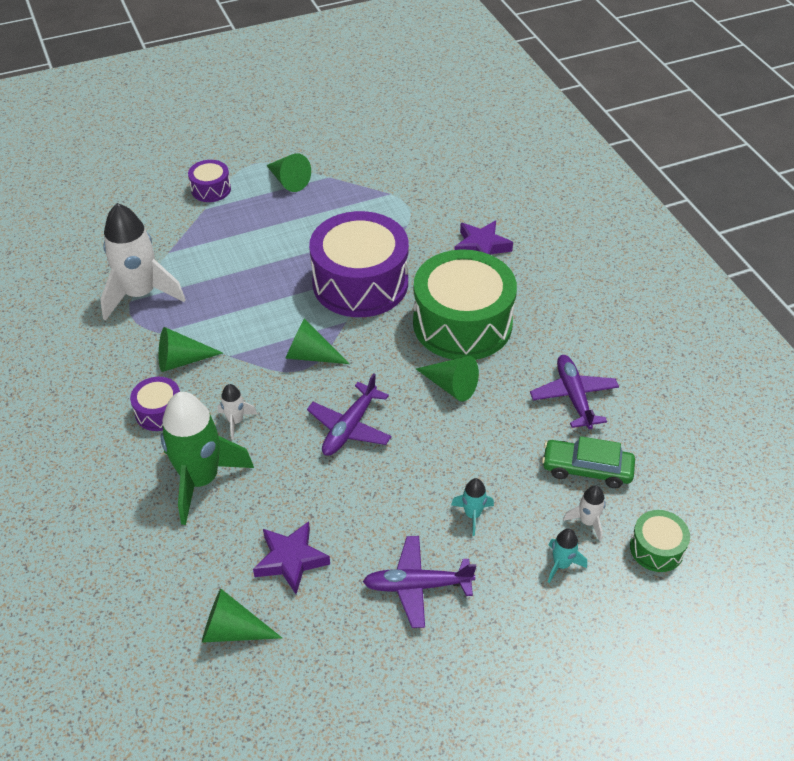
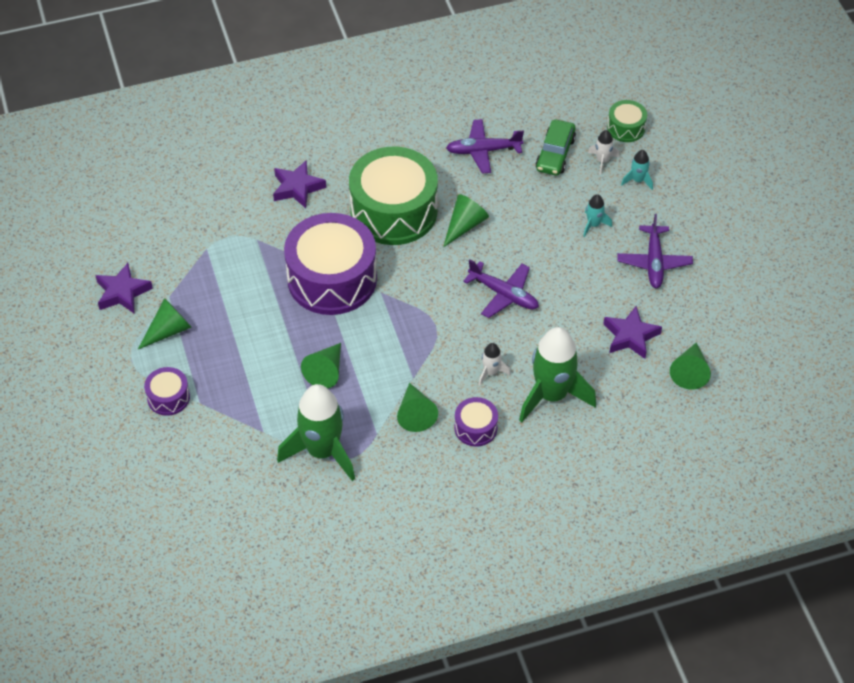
camera: 85 degrees left, 5 degrees up
(141, 294) = (322, 451): white rocket -> green rocket
(310, 355) = (419, 318): green cone -> green cone (326, 371)
(331, 149) = (122, 292): none -> purple star

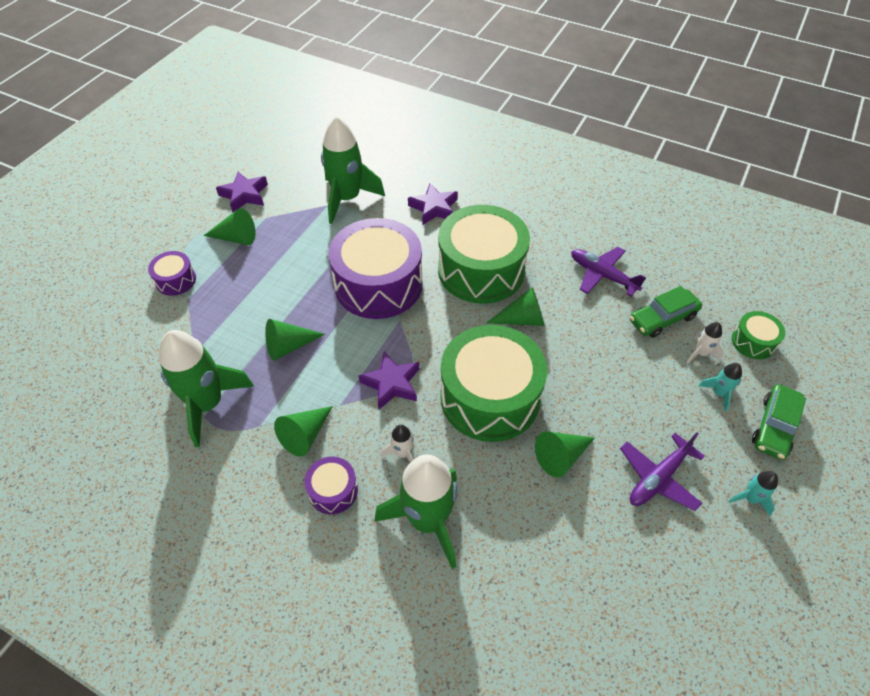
camera: 45 degrees right, 0 degrees up
(216, 231) = (347, 199): none -> green rocket
(504, 294) = (490, 397): purple plane -> green drum
(593, 225) = (634, 400): turquoise rocket -> turquoise rocket (750, 498)
(630, 336) = (560, 529): purple star -> purple star (391, 383)
(688, 178) = (774, 427): none -> green car
(690, 372) = (581, 619): green cone -> green cone (561, 457)

